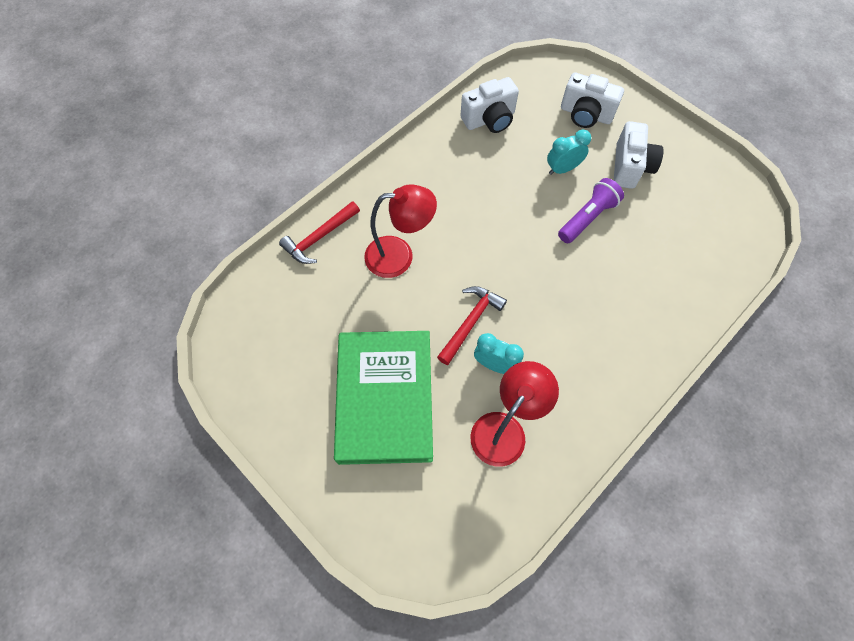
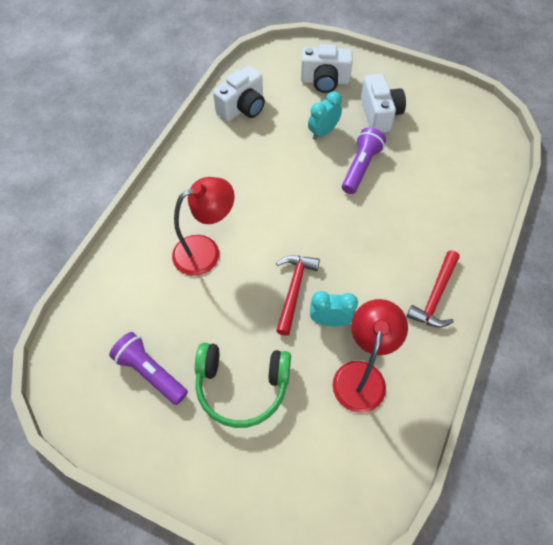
camera: 20 degrees left, 5 degrees down
(306, 355) = (150, 372): none -> purple flashlight
(319, 237) = (123, 258): red hammer -> red hammer (435, 296)
(385, 399) = (242, 386): green book -> green headphones

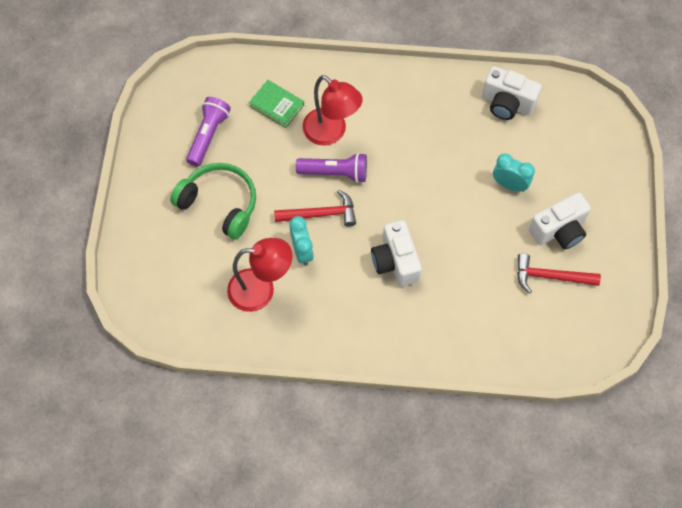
camera: 70 degrees right, 5 degrees up
(149, 291) = (277, 106): none -> green book
(242, 386) = (219, 203): green headphones -> green headphones turned 135 degrees clockwise
(324, 81) = (580, 166): white camera -> white camera (395, 261)
(360, 167) = (480, 231): purple flashlight -> purple flashlight (335, 172)
(435, 296) = (360, 332): red hammer -> red hammer (550, 276)

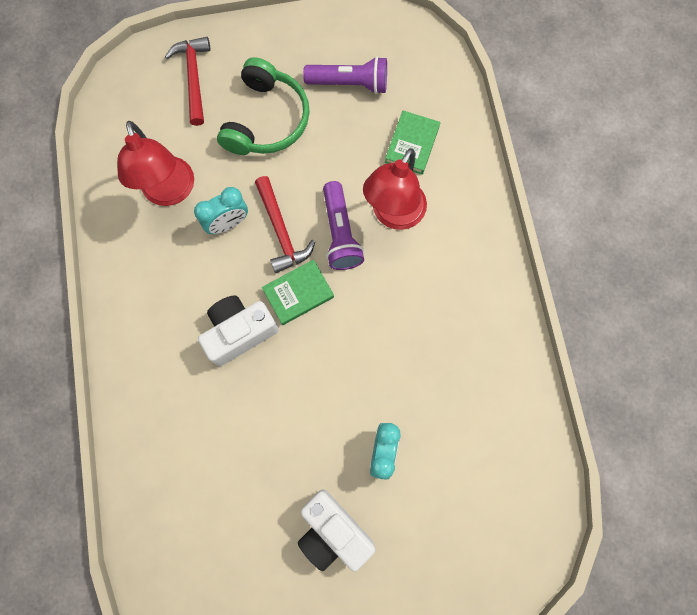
camera: 75 degrees right, 10 degrees up
(375, 213) = (298, 293): none -> green book
(507, 103) = (503, 422): white camera -> none
(550, 276) = (264, 532): red hammer -> red hammer (194, 78)

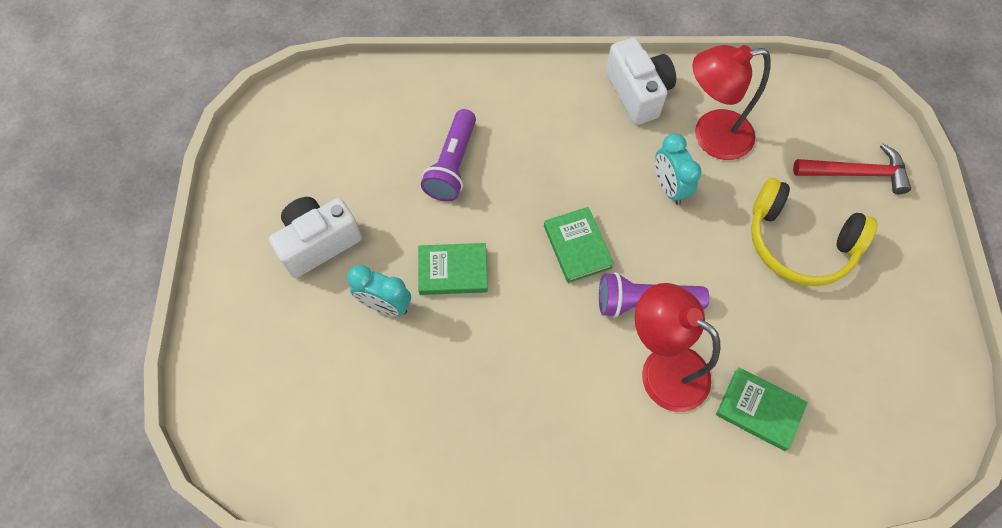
camera: 100 degrees right, 10 degrees down
(239, 332) = (542, 184): white camera -> white camera (638, 93)
(266, 120) = (799, 243): green headphones -> yellow headphones
(281, 231) = (654, 239): red hammer -> none
(339, 397) = (453, 271): none -> green book
(350, 83) = (850, 347): purple flashlight -> purple flashlight (453, 165)

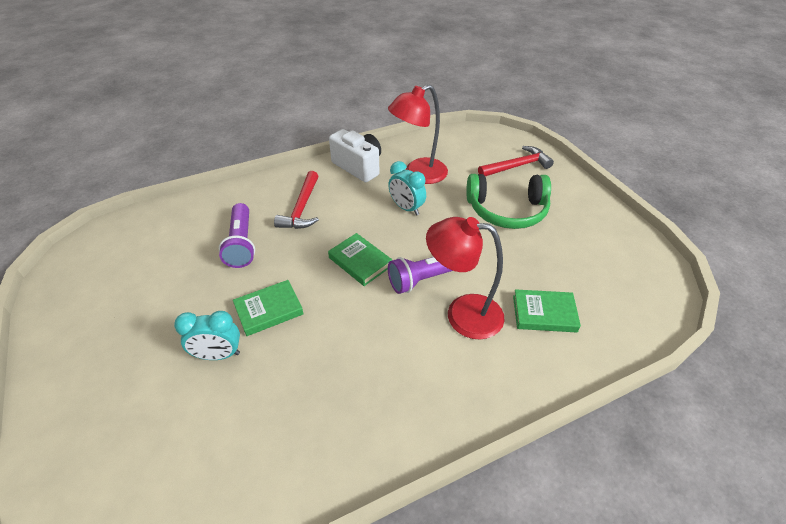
camera: 25 degrees left, 20 degrees down
(318, 243) = (141, 331): white camera -> none
(540, 136) = (302, 208): none -> red hammer
(799, 243) = (507, 210): yellow headphones -> green headphones

